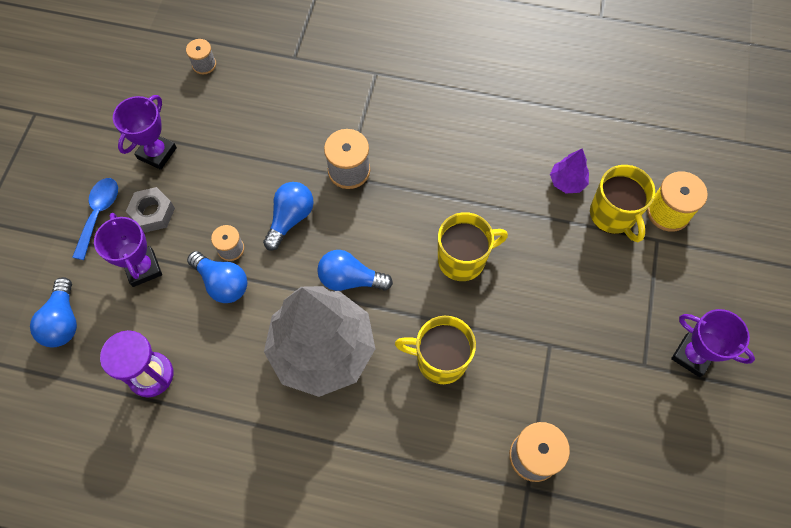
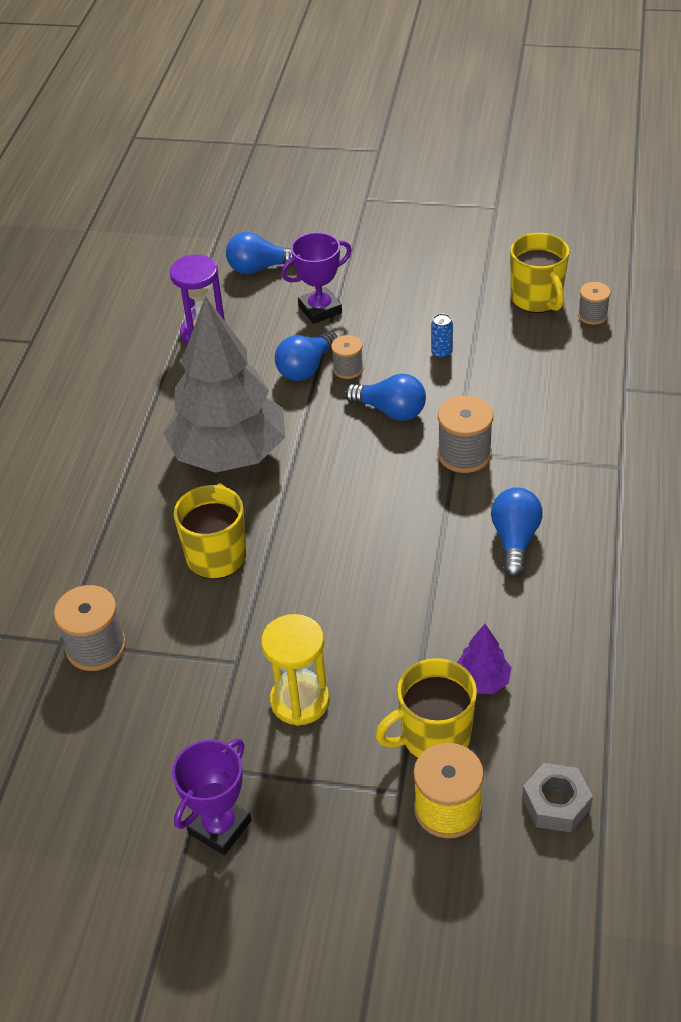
camera: 90 degrees right, 20 degrees down
(99, 213) = (381, 270): blue spoon -> none
(153, 213) = (385, 306): grey nut -> grey nut (556, 803)
(157, 153) = (461, 298): purple trophy -> none
(226, 175) = (441, 353): none -> blue can
(350, 279) = (316, 468): blue light bulb -> blue light bulb (515, 540)
(463, 259) = (350, 570): yellow mug -> yellow mug (537, 299)
(585, 299) = (300, 701): none -> yellow hourglass

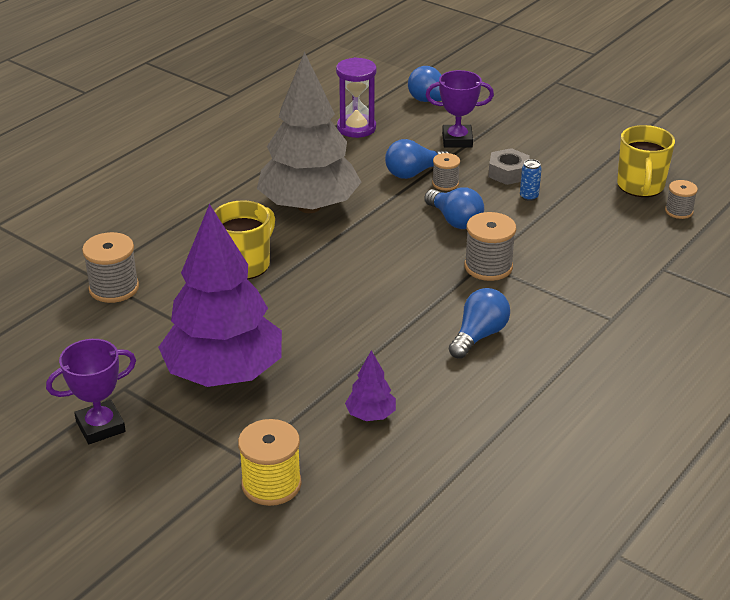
camera: 25 degrees right, 10 degrees down
(300, 701) = (224, 374): yellow hourglass -> purple tree
(434, 736) = (302, 435): yellow mug -> none
(556, 803) = (357, 516): grey nut -> grey nut (508, 173)

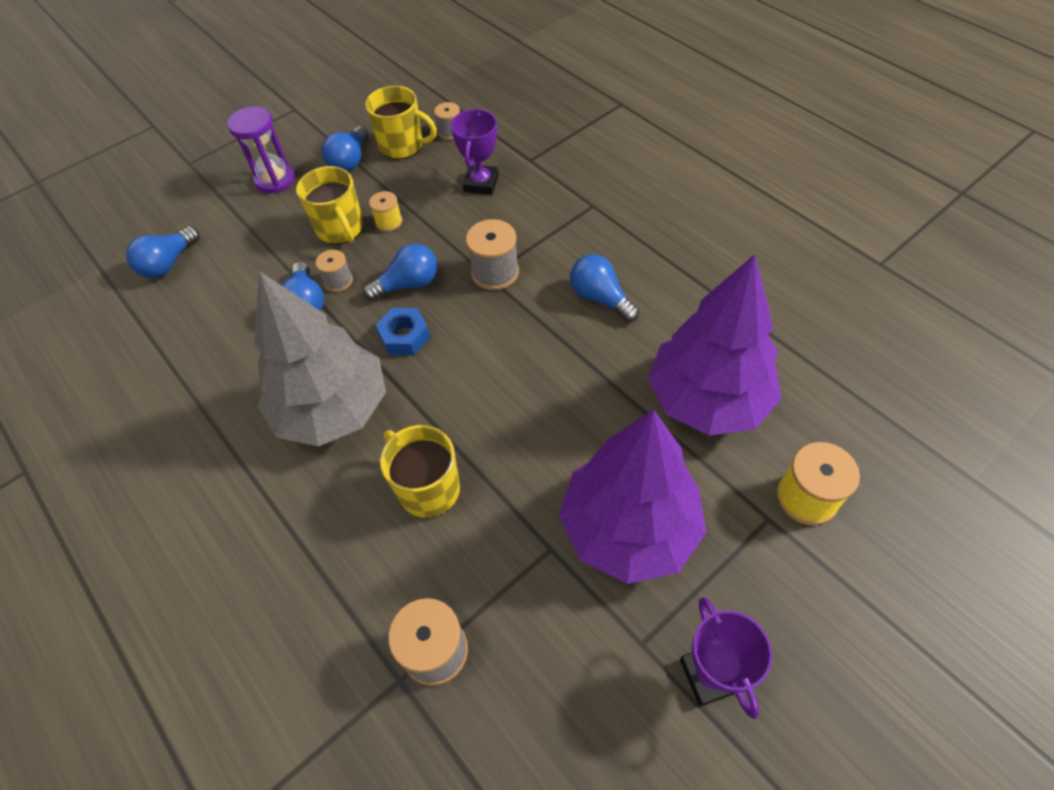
camera: 75 degrees left, 20 degrees up
(356, 128) = (186, 342): purple hourglass -> purple hourglass (275, 180)
(370, 415) = (708, 400): purple tree -> purple tree, size x2.49
(394, 228) = (405, 336): none -> blue nut
(457, 140) = (260, 258): purple trophy -> purple trophy (481, 183)
(508, 173) = (340, 229): grey nut -> yellow mug
(529, 197) = (389, 222): blue can -> yellow spool
(602, 161) = (350, 161): none -> blue light bulb

